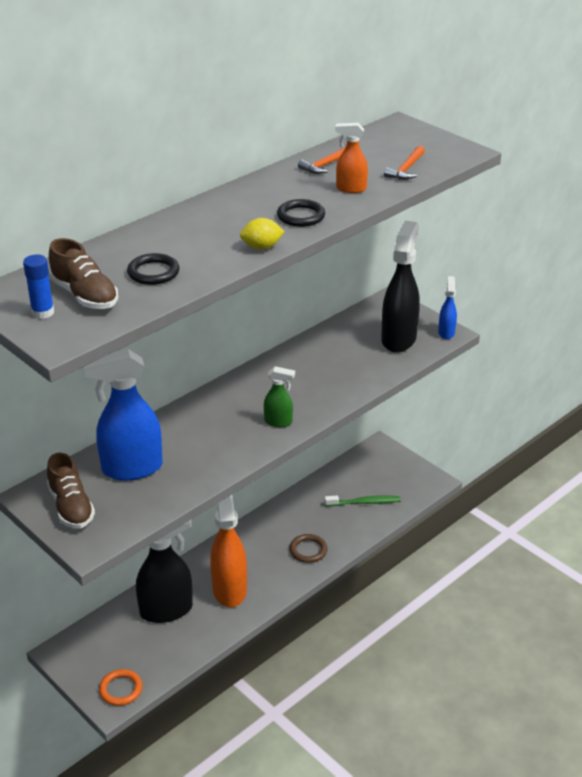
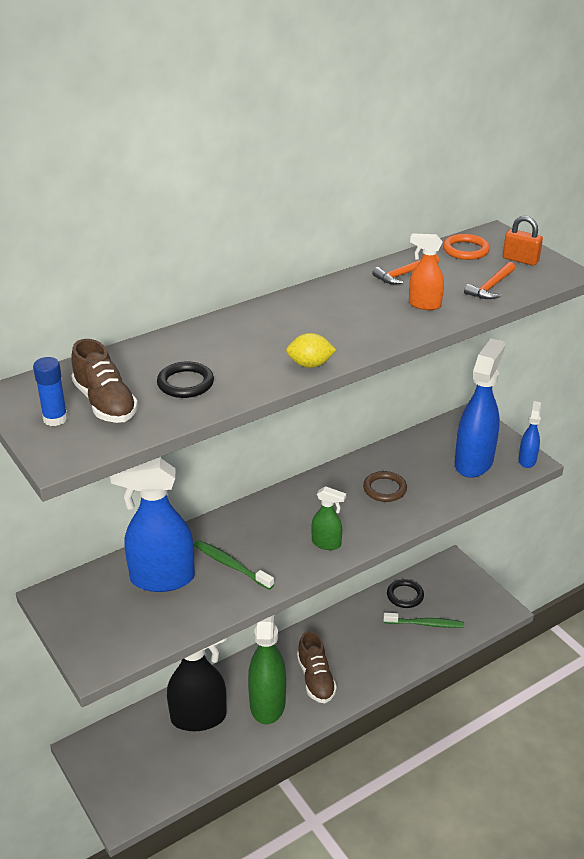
camera: 10 degrees right, 0 degrees up
(71, 507) = (89, 615): brown shoe -> brown shoe (316, 679)
(121, 689) = (135, 801): orange ring -> orange ring (465, 250)
(194, 450) = (231, 565): none -> green toothbrush
(229, 589) = (267, 703): orange spray bottle -> green spray bottle
(301, 216) = (362, 332): black ring -> black ring (405, 595)
(308, 550) = (357, 670): brown ring -> brown ring (384, 489)
(399, 339) = (474, 462): black spray bottle -> blue spray bottle
(427, 144) = (520, 260): none -> orange padlock

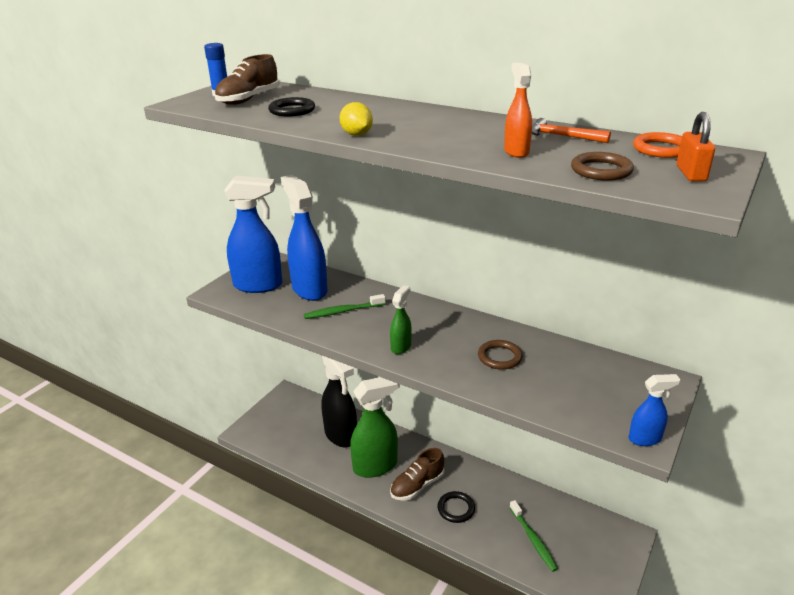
camera: 65 degrees right, 5 degrees down
(231, 565) = (343, 311): green toothbrush -> green toothbrush turned 120 degrees counterclockwise
(326, 543) = (401, 347): green spray bottle -> green spray bottle turned 150 degrees counterclockwise
(405, 595) = (555, 512): black ring -> black ring (456, 509)
(474, 462) = (598, 401): blue spray bottle -> blue spray bottle (259, 285)
(491, 287) = (601, 170): orange hammer -> brown ring

